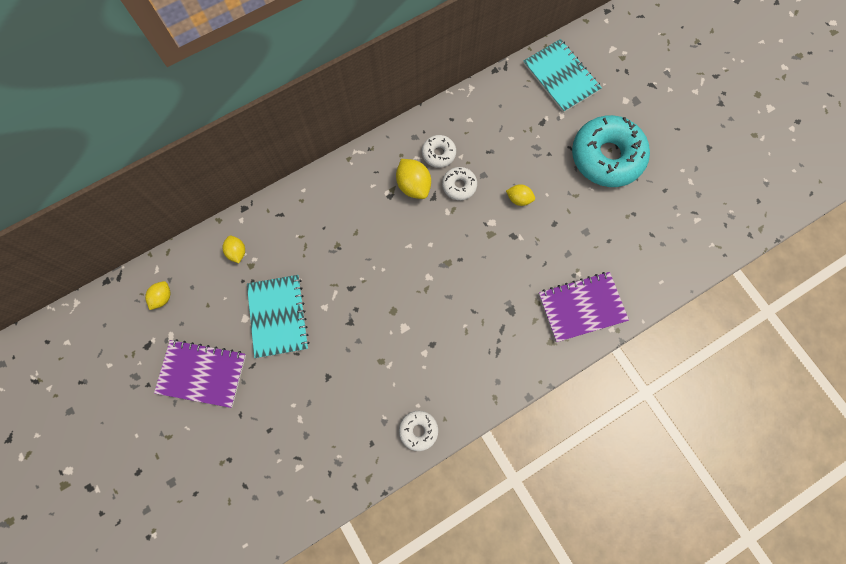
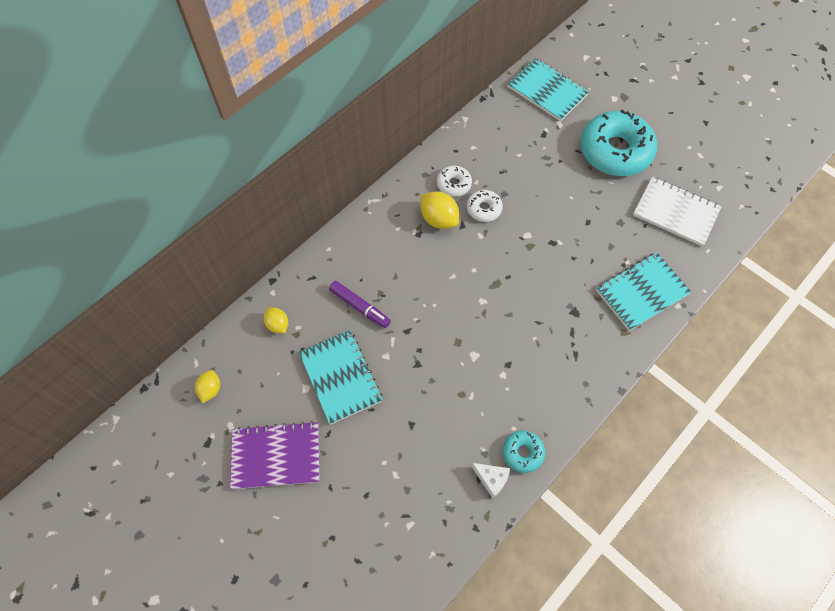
camera: 15 degrees left, 10 degrees down
(315, 254) = (360, 307): none -> purple marker
(382, 446) = (491, 479): none -> white cheese
(418, 430) = (522, 453): white donut -> turquoise donut
(519, 199) = (546, 207): yellow lemon -> none
(582, 307) = (642, 292): purple notebook -> turquoise notebook
(643, 235) = (675, 212): none -> white notebook

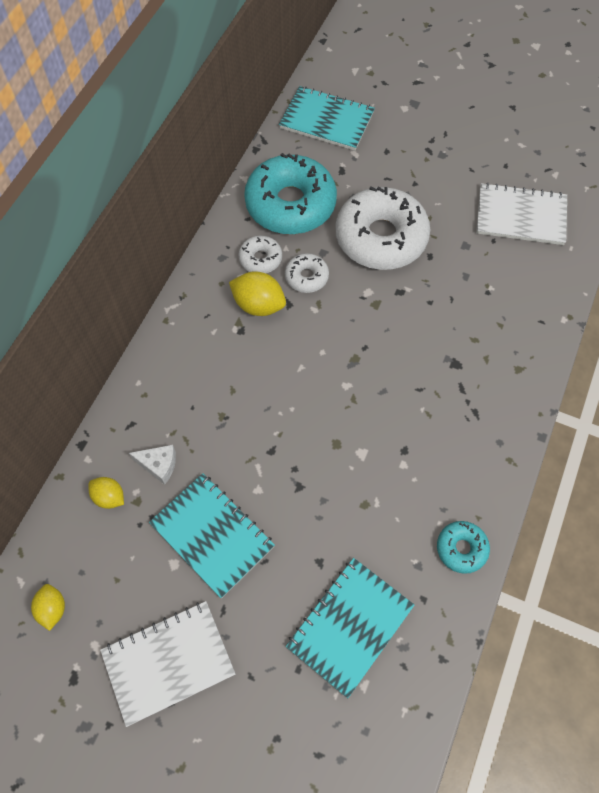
camera: 20 degrees left, 0 degrees up
(276, 456) = (168, 662): purple notebook -> white notebook
(360, 307) = (203, 441): purple marker -> none
(491, 479) = (438, 593): white cheese -> white cheese (159, 465)
(554, 196) = (381, 238): none -> white donut
(615, 151) = (428, 167): turquoise donut -> turquoise donut (290, 204)
(642, 292) = (520, 317): turquoise notebook -> turquoise notebook (350, 626)

